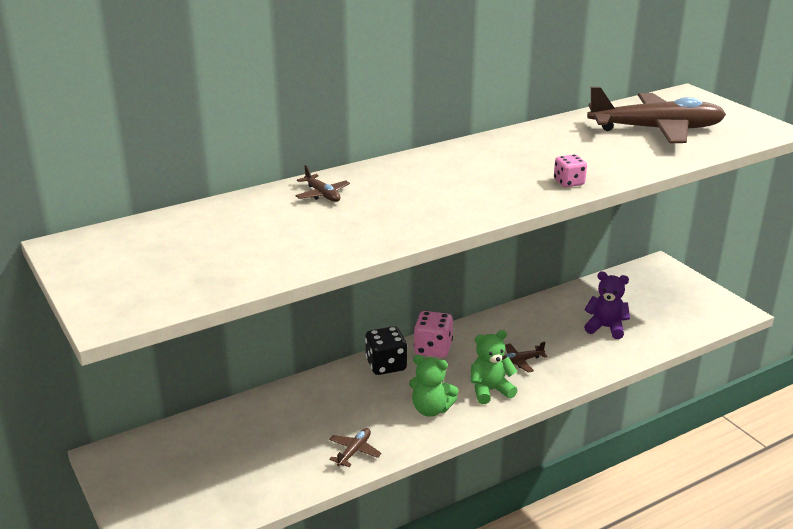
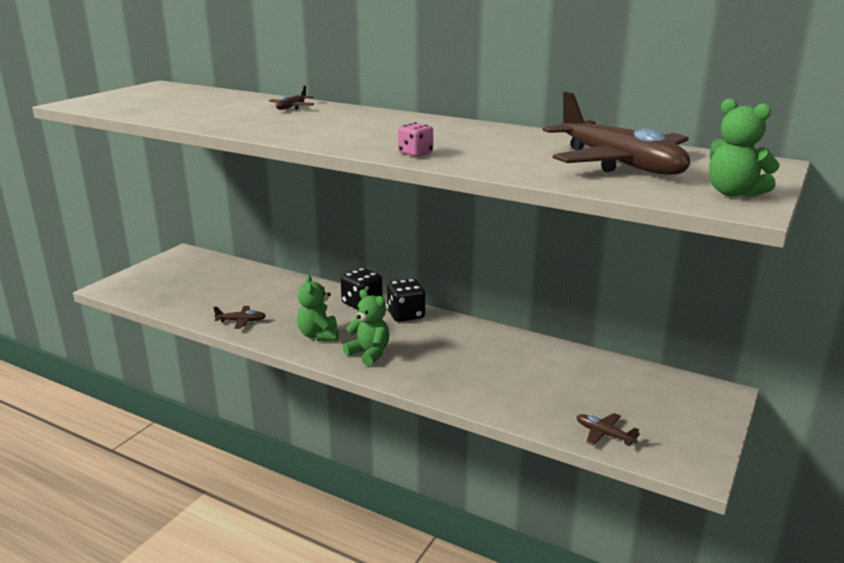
camera: 60 degrees right, 5 degrees down
(433, 349) = (405, 315): pink dice -> black dice
(519, 361) = (428, 356): brown plane -> brown plane (604, 434)
(605, 328) = (541, 387): purple teddy bear -> none
(745, 123) = (733, 193): none -> green teddy bear

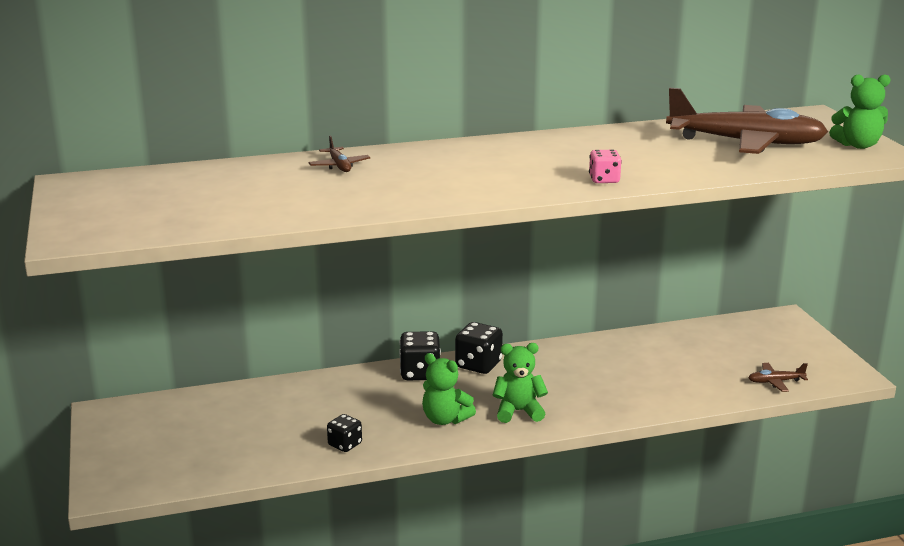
camera: 45 degrees left, 0 degrees up
(241, 321) = (345, 444): brown plane -> black dice

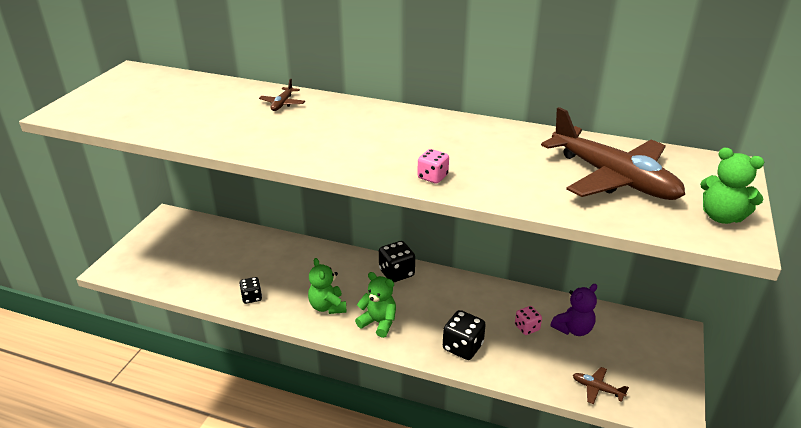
camera: 35 degrees right, 10 degrees up
(420, 373) = (354, 263): black dice -> black dice (462, 347)
(662, 361) = (527, 328): none -> pink dice
(702, 347) = (573, 329): none -> purple teddy bear

